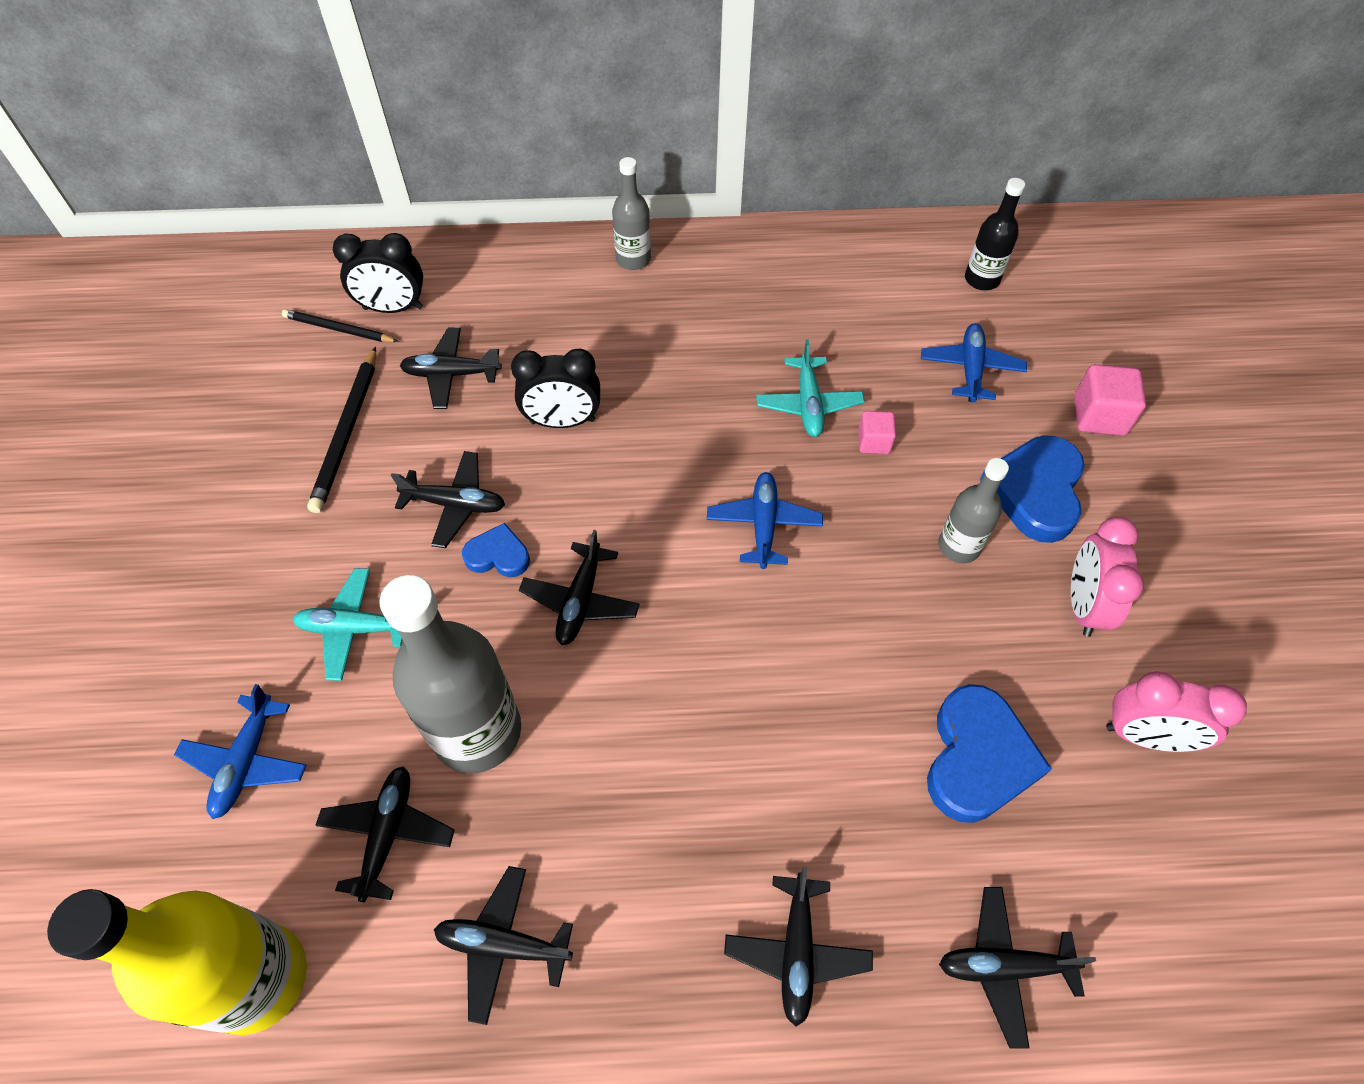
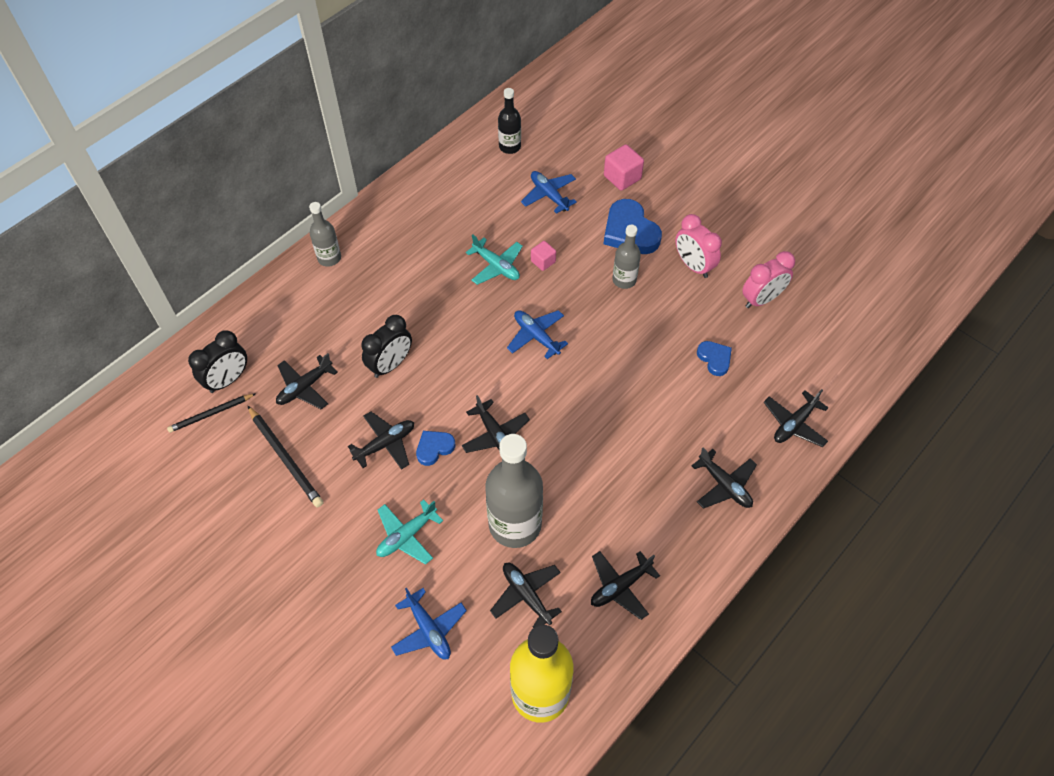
camera: 45 degrees left, 0 degrees up
(977, 758) = (714, 359): blue heart -> blue heart, size x0.55

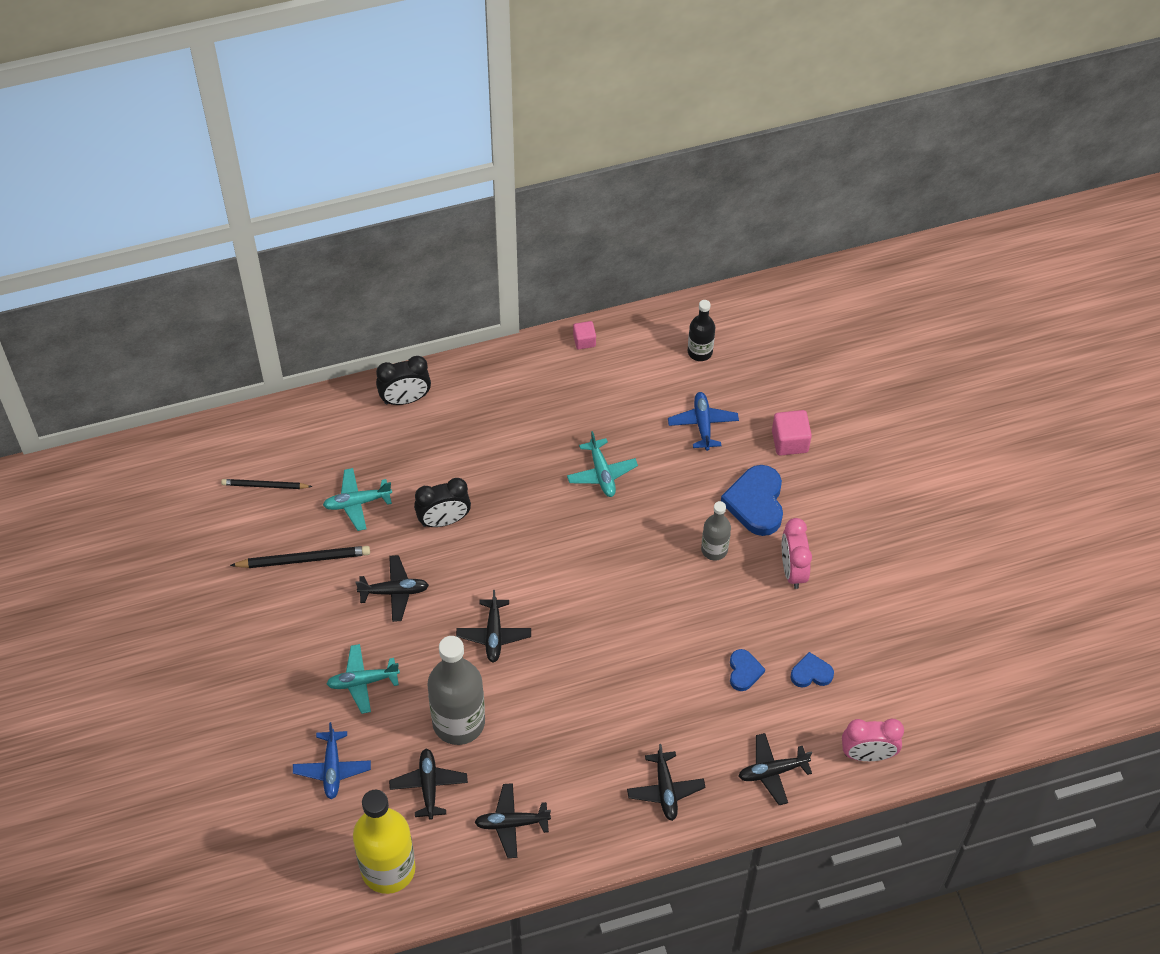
camera: 30 degrees right, 0 degrees up
(228, 380) = (296, 461): black clock -> black clock (405, 399)
(286, 458) = (304, 559): black pencil -> black pencil turned 90 degrees counterclockwise
(305, 387) = (357, 502): black plane -> turquoise plane
(329, 258) = (453, 386): grey bottle -> none
(434, 448) = (433, 618): blue heart -> blue heart (811, 673)
(536, 336) = (592, 562): blue plane -> none
(543, 261) = (649, 491): pink cube -> pink cube (584, 341)
(761, 299) = (834, 638): pink clock -> pink clock (867, 754)

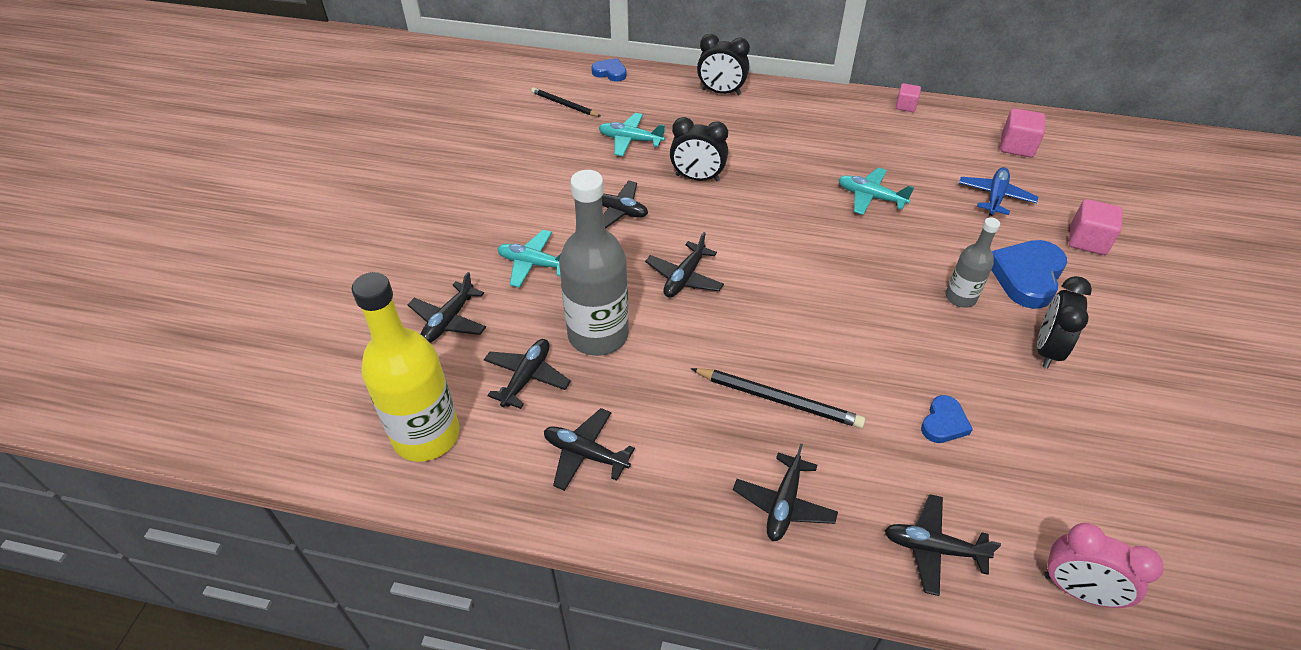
camera: 30 degrees right, 10 degrees down
(304, 559) = (556, 160): black pencil -> black pencil (778, 399)
(332, 768) = (449, 320): blue plane -> black plane
(601, 473) = (870, 197): turquoise plane -> turquoise plane turned 105 degrees clockwise
(700, 352) = (1017, 146): black bottle -> pink cube
(792, 570) = (1047, 349): pink clock -> black clock
(811, 673) = (1030, 461): blue heart -> blue heart (610, 72)

